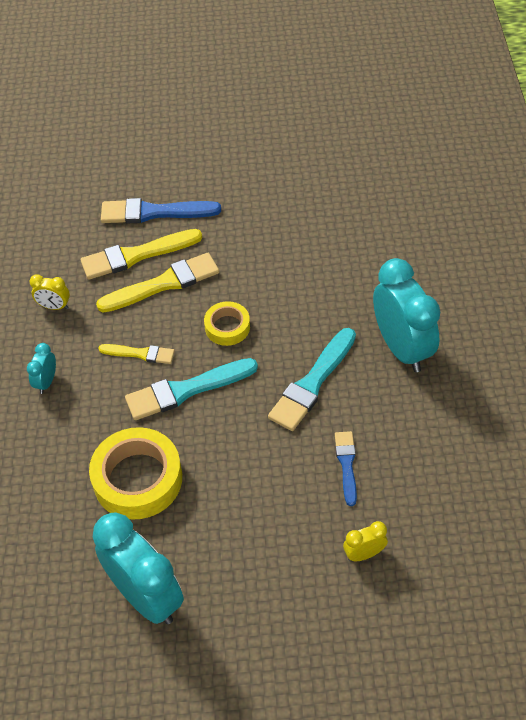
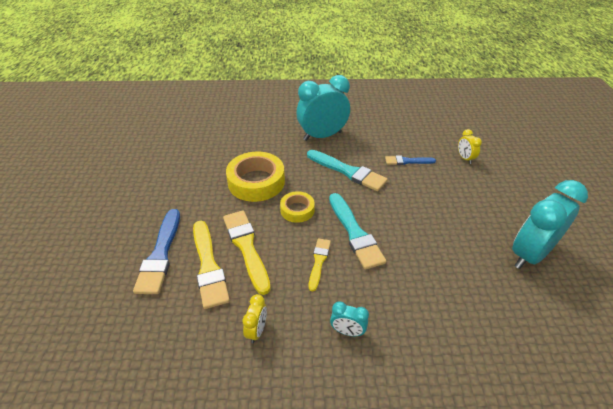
camera: 90 degrees left, 10 degrees down
(138, 479) = (437, 261): yellow tape -> yellow tape (256, 182)

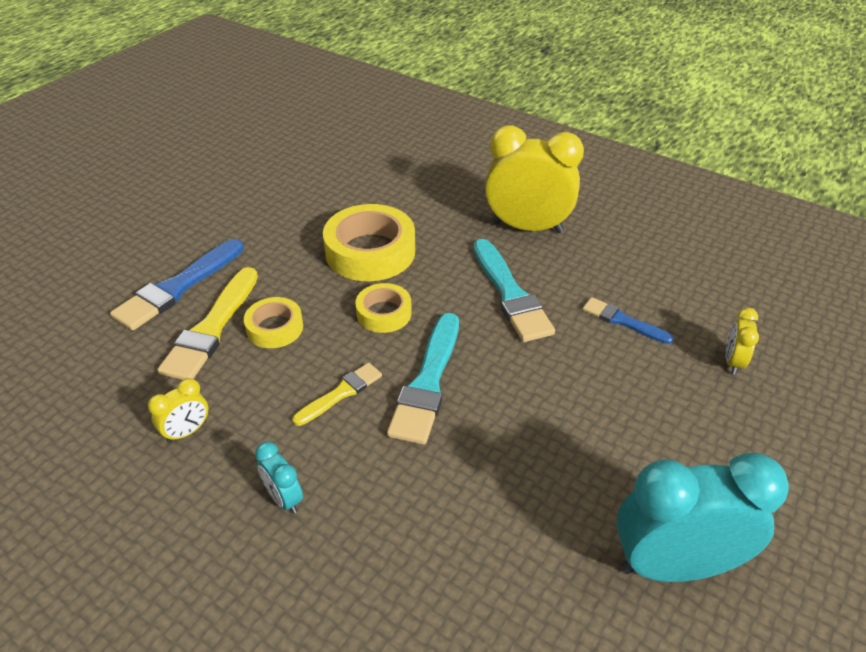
camera: 35 degrees right, 0 degrees up
(246, 247) = (275, 328): yellow brush -> yellow tape
(322, 136) = (527, 227): turquoise clock -> yellow clock

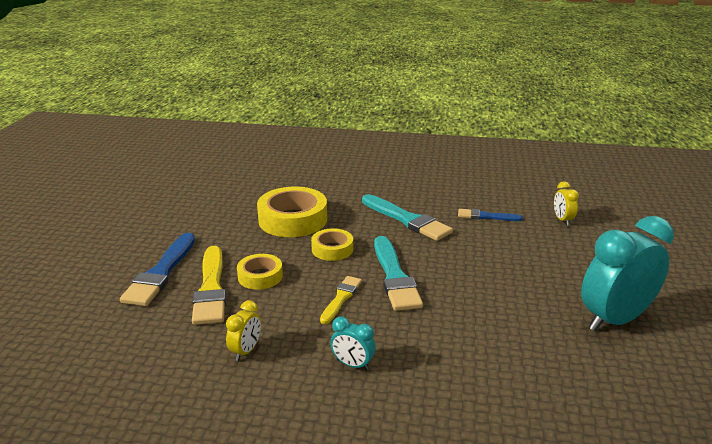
camera: 25 degrees left, 15 degrees down
(527, 227) = (387, 184): yellow clock -> none

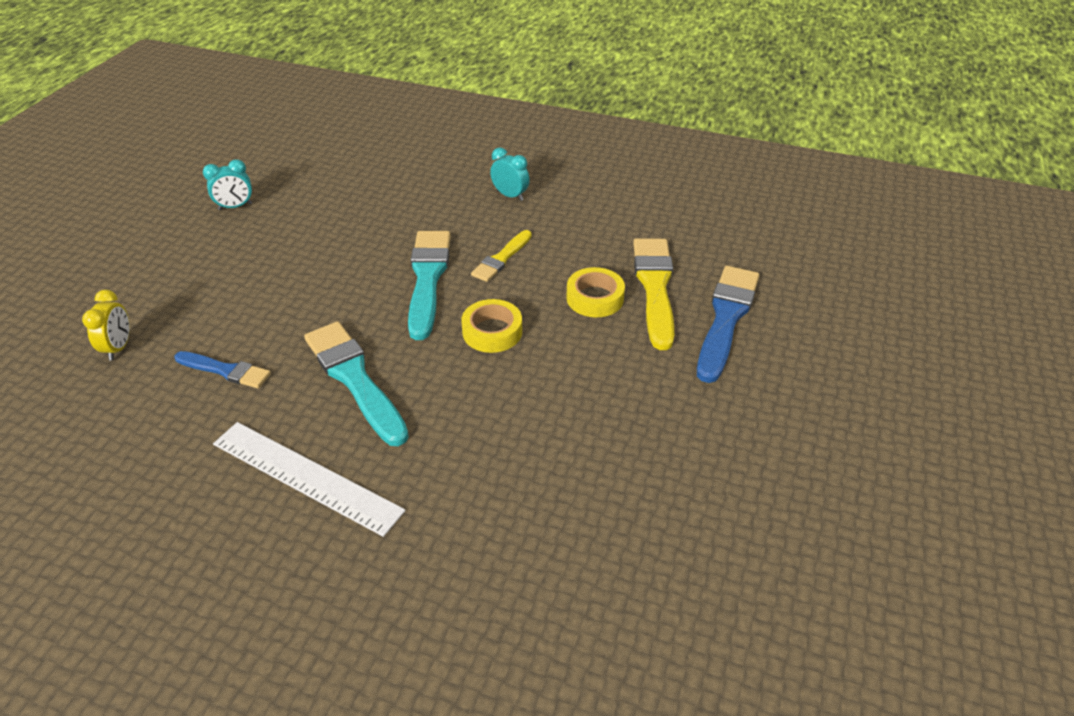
camera: 170 degrees left, 15 degrees up
(246, 351) = (608, 216): yellow clock -> none
(293, 219) = (540, 403): yellow tape -> none
(404, 187) = (306, 476): none -> white ruler
(614, 320) = (235, 206): turquoise clock -> turquoise clock, size x0.45

